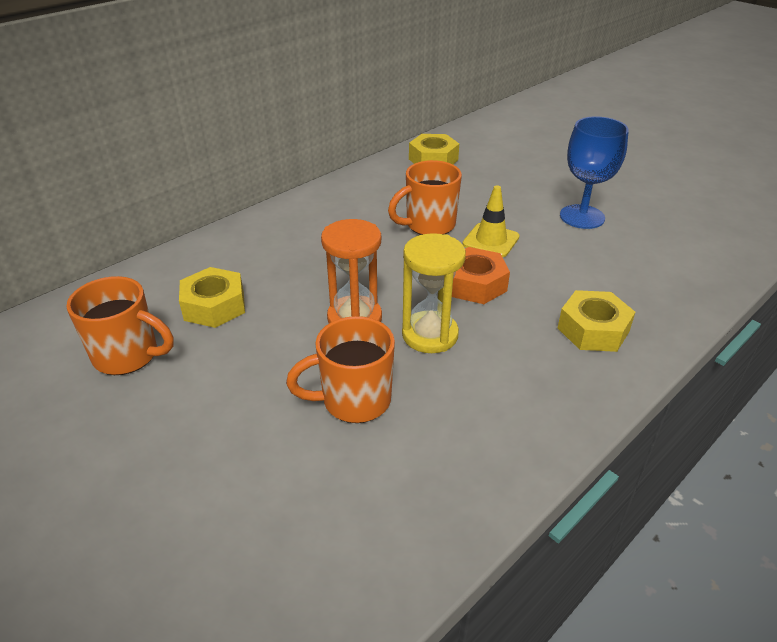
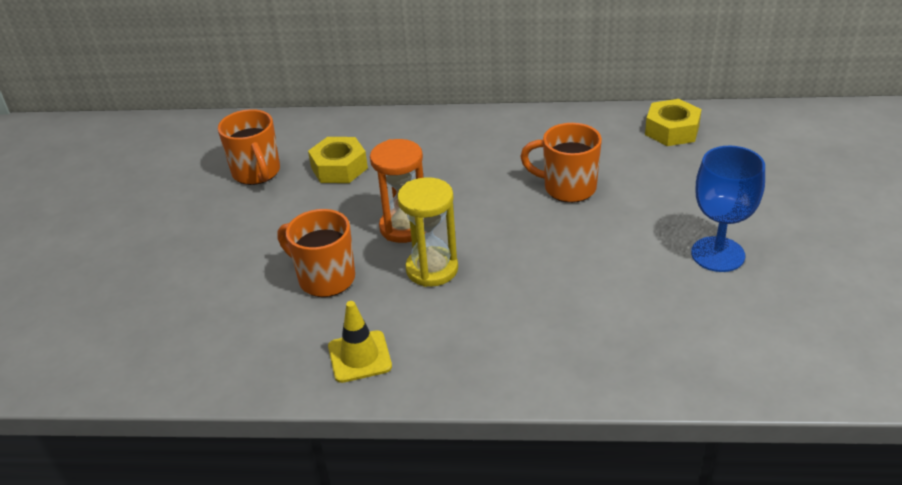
camera: 50 degrees right, 0 degrees up
(475, 284) = (523, 254): orange nut -> none
(491, 240) = (596, 228): yellow traffic cone -> yellow traffic cone (359, 357)
(593, 330) = (551, 343): yellow nut -> none

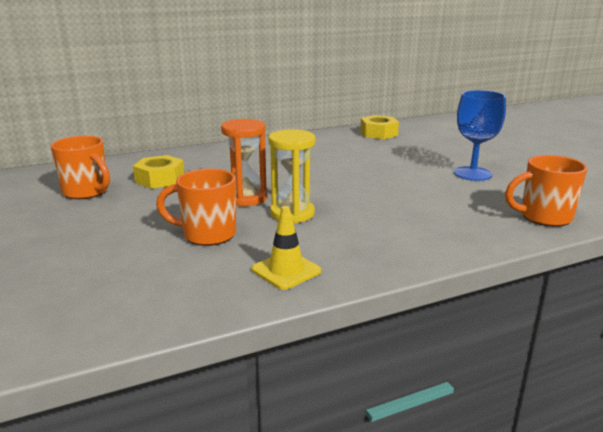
camera: 30 degrees left, 15 degrees down
(567, 188) = (344, 163): orange mug -> orange mug (543, 217)

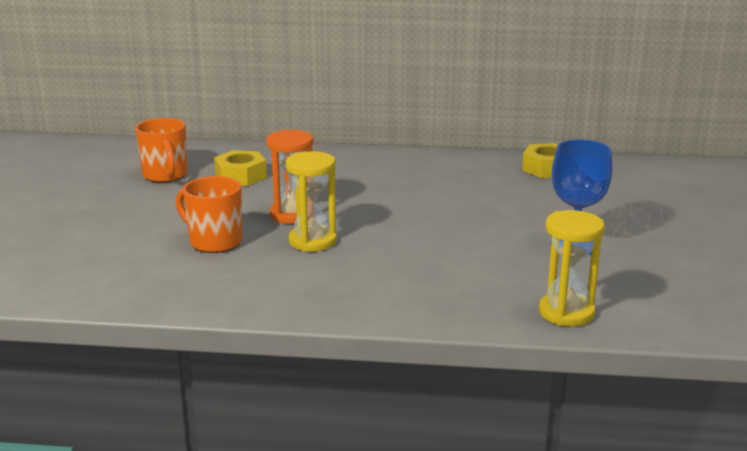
camera: 30 degrees right, 0 degrees up
(286, 270) = (236, 290): yellow traffic cone -> none
(543, 217) = (566, 313): orange mug -> yellow hourglass

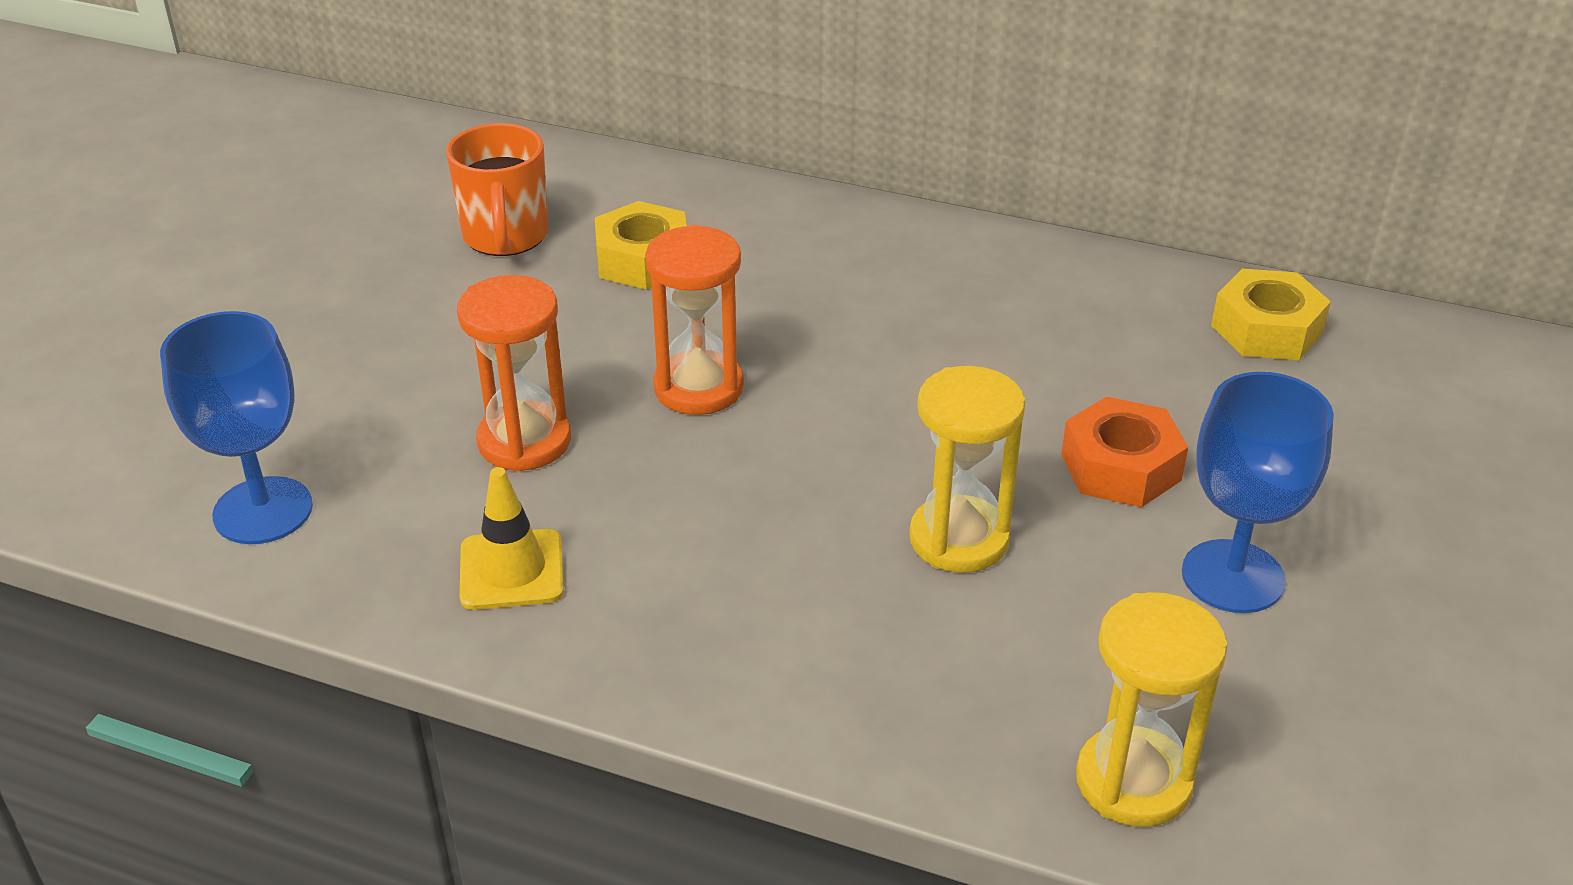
camera: 15 degrees right, 15 degrees up
(88, 281) = (263, 511): none -> blue goblet
(214, 242) = (524, 441): orange mug -> orange hourglass
(232, 285) = (511, 570): none -> yellow traffic cone
(312, 241) = (708, 471): yellow hourglass -> yellow hourglass (959, 539)
(506, 217) = (1121, 467): none -> orange nut

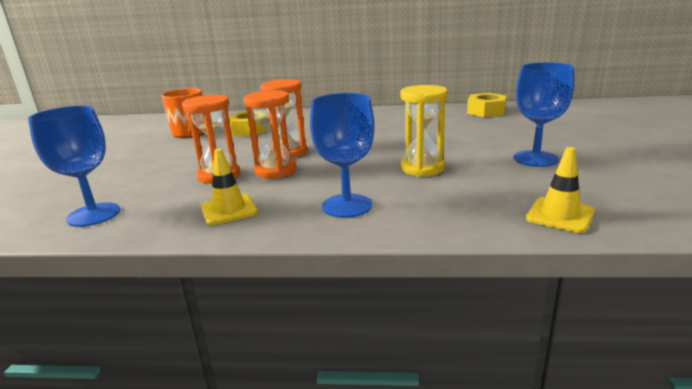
camera: 15 degrees left, 15 degrees down
(645, 456) = (275, 170): none -> orange hourglass
(739, 625) = (347, 206): none -> blue goblet
(1121, 467) = (467, 143): orange nut -> none
(1133, 781) = (559, 215): yellow hourglass -> yellow traffic cone

